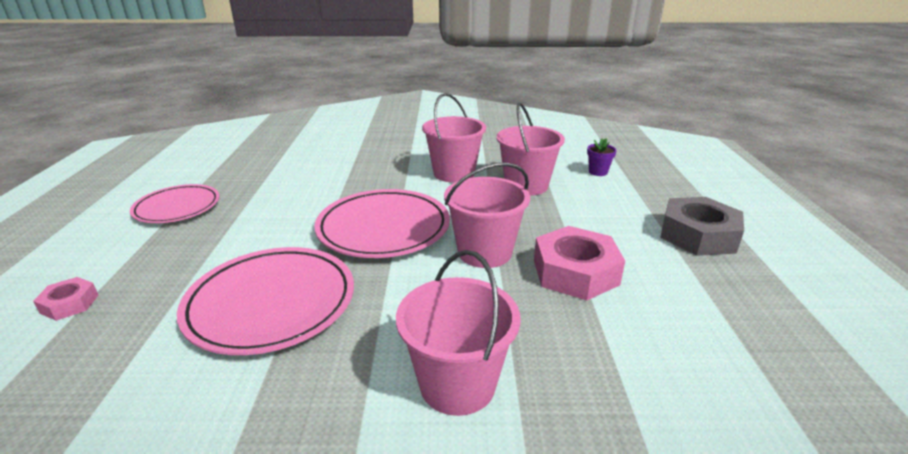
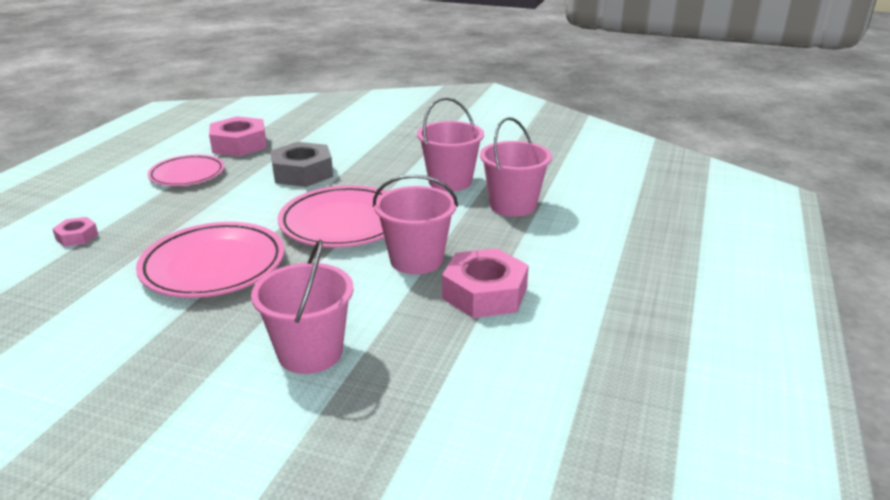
camera: 20 degrees right, 0 degrees up
(219, 169) = (239, 144): none -> pink nut
(598, 172) = (605, 204): purple flower pot -> none
(698, 235) = (647, 285): grey nut -> grey nut (302, 173)

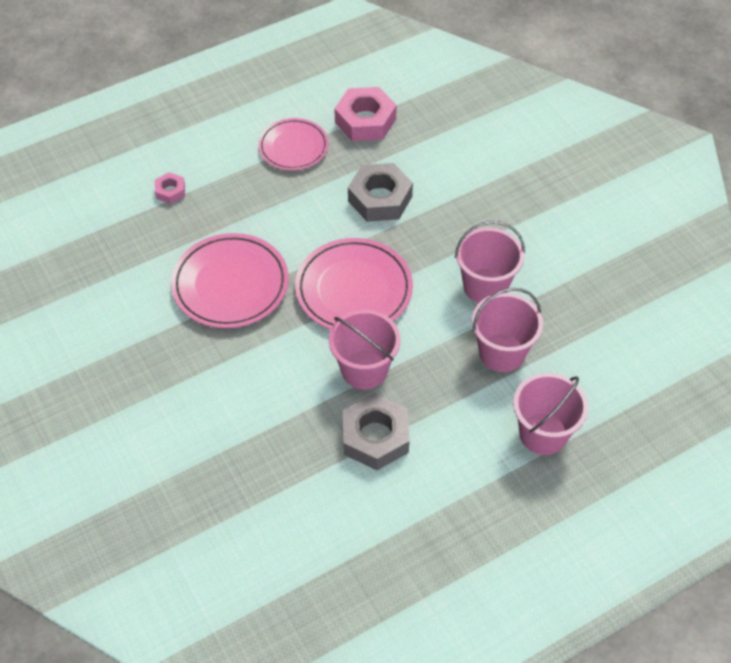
camera: 40 degrees right, 25 degrees up
(310, 353) = (222, 414): pink bucket -> pink bucket (543, 433)
(485, 293) = (375, 437): pink nut -> grey nut

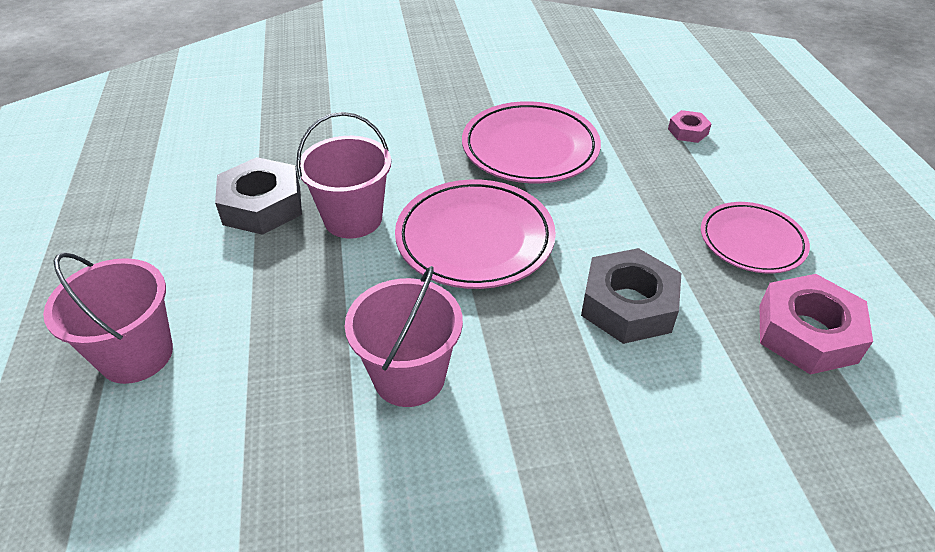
camera: 110 degrees right, 10 degrees down
(502, 353) = (286, 355): pink bucket -> none

